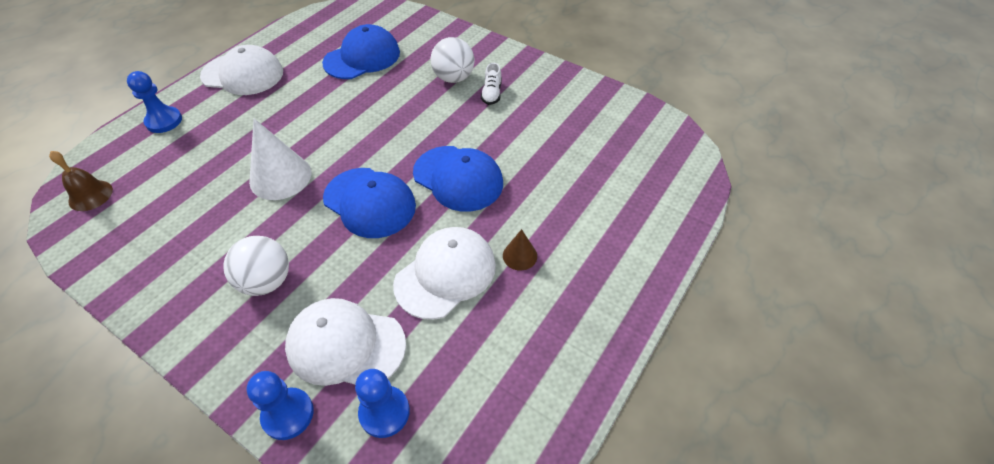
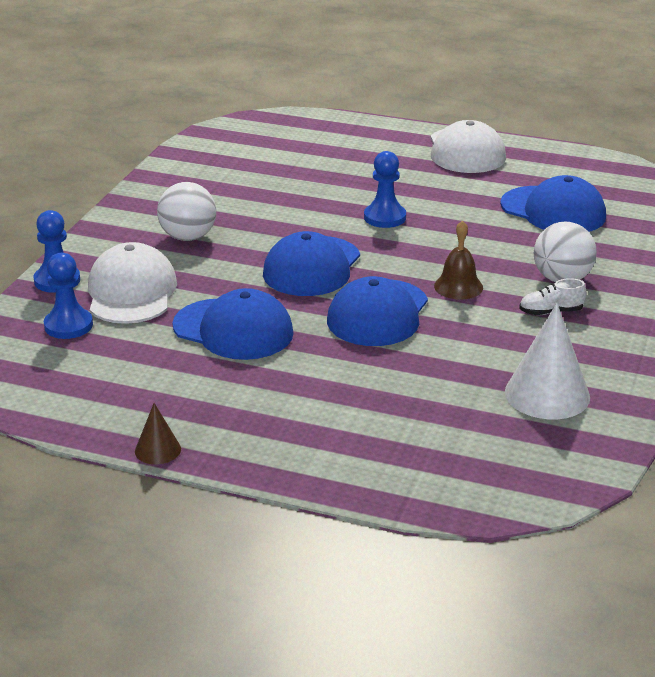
camera: 75 degrees right, 20 degrees down
(90, 195) = (251, 132): brown bell -> brown bell (458, 286)
(164, 121) = (365, 133): blue pawn -> blue pawn (385, 217)
(280, 177) = (322, 211): white cone -> white cone (547, 394)
(445, 274) = (233, 330): white cap -> blue cap
(520, 255) = (278, 372): brown cone -> brown cone (157, 450)

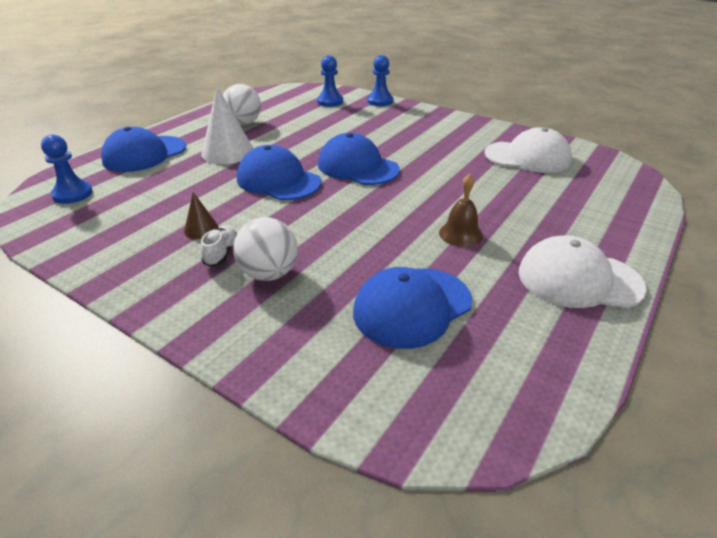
camera: 105 degrees right, 5 degrees up
(131, 292) = (356, 116): white cap -> white cap (527, 157)
(157, 450) = (201, 112): brown cone -> brown cone (201, 229)
(188, 237) = (419, 134): white ball -> white ball (243, 123)
(233, 330) = (294, 136): blue cap -> blue cap (144, 154)
(385, 217) = (426, 206): blue pawn -> blue pawn (72, 194)
(458, 286) = (292, 218): brown bell -> brown bell (460, 234)
(547, 394) = (120, 224): white cone -> white cone (228, 152)

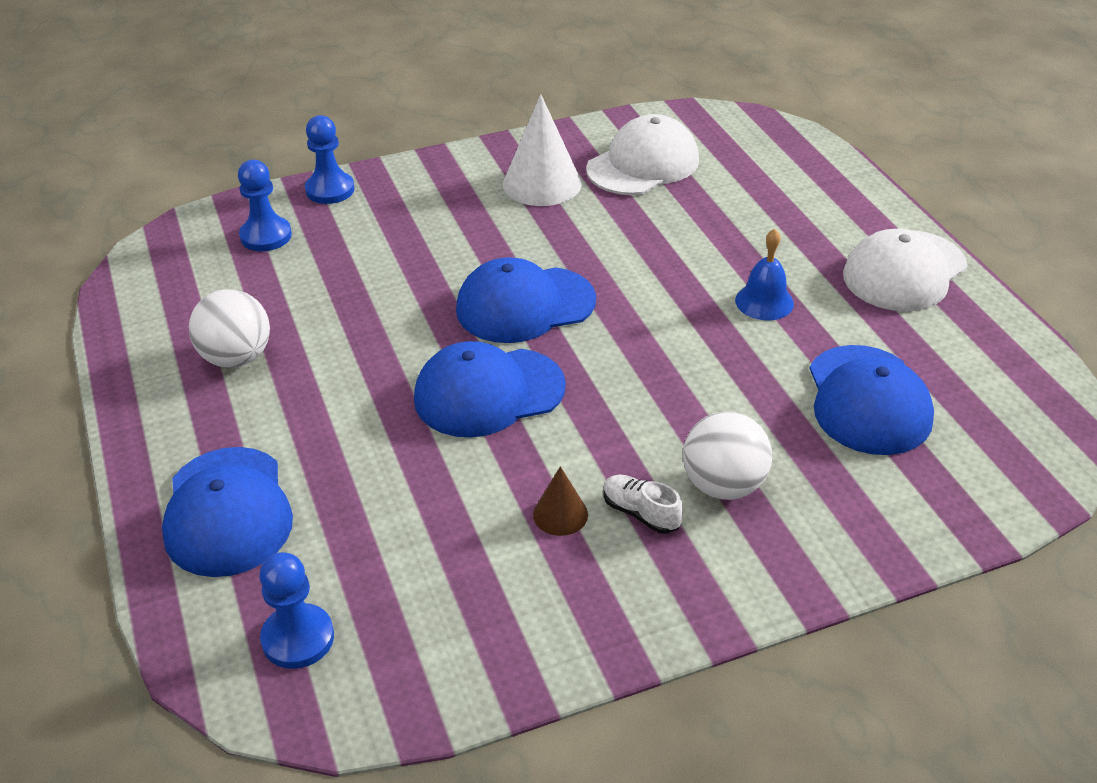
camera: 55 degrees left, 5 degrees up
(228, 152) = (333, 412): white cone -> white cone (542, 183)
(460, 234) = (764, 301): brown bell -> blue bell

